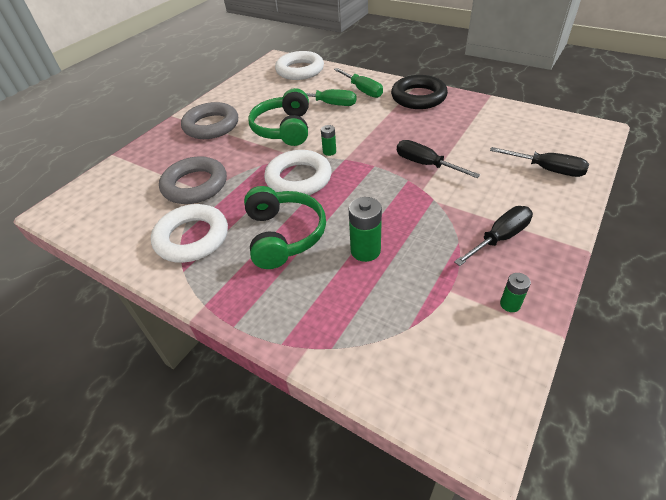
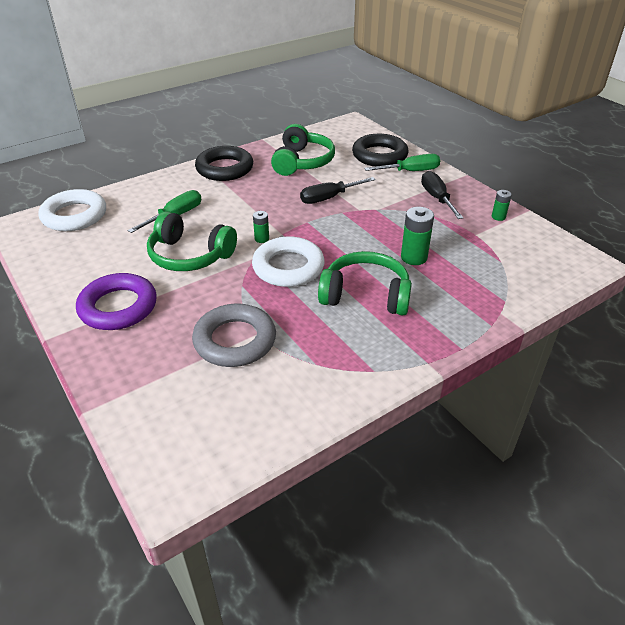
camera: 70 degrees left, 5 degrees down
(192, 238) = (327, 356): white ring -> none
(211, 126) = (118, 307): grey ring -> purple ring
(362, 90) = (174, 191): green screwdriver -> green screwdriver (410, 171)
(474, 129) = (302, 162): none -> green headphones
(546, 169) = (379, 155): black screwdriver -> black ring

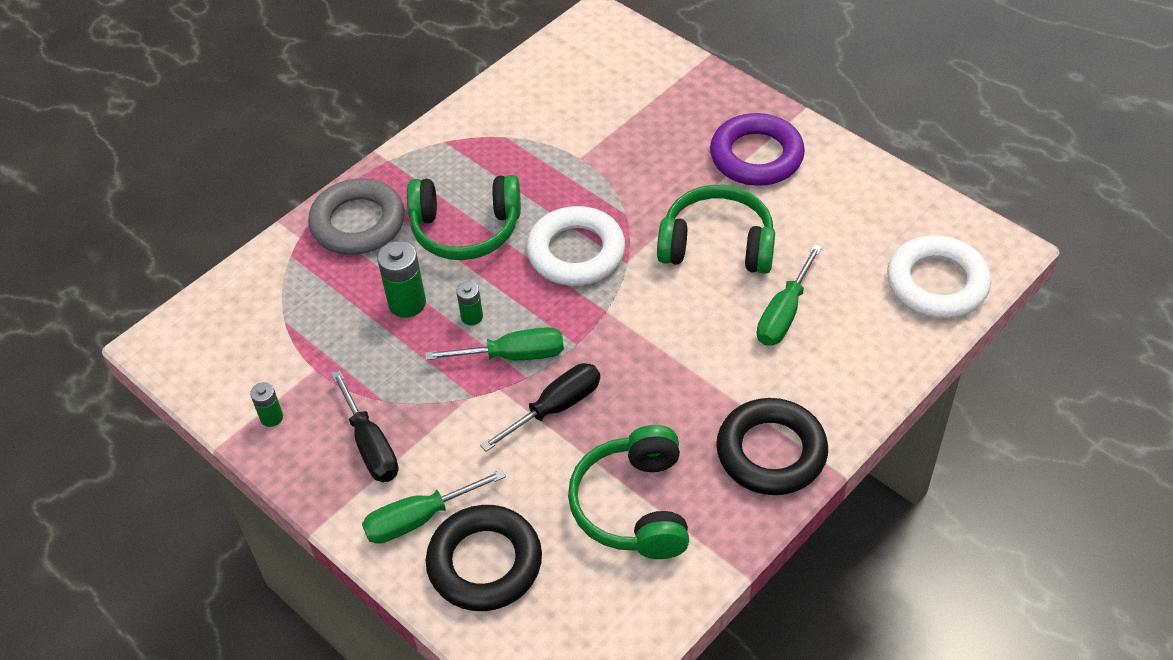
camera: 170 degrees right, 10 degrees up
(235, 340) = (601, 144): grey ring -> grey ring (358, 223)
(262, 239) = (632, 295): green battery -> green battery (472, 317)
(347, 222) = (513, 355): none -> green screwdriver

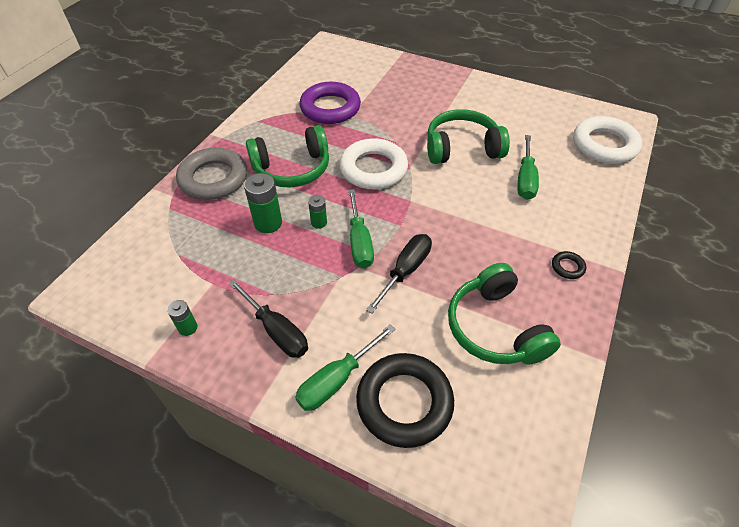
camera: 20 degrees left, 0 degrees up
(513, 355) = (359, 242): green screwdriver -> green screwdriver turned 105 degrees clockwise
(756, 156) = (459, 97): purple ring -> purple ring (330, 108)
(771, 452) = (567, 267): black ring -> black ring, size x0.42

